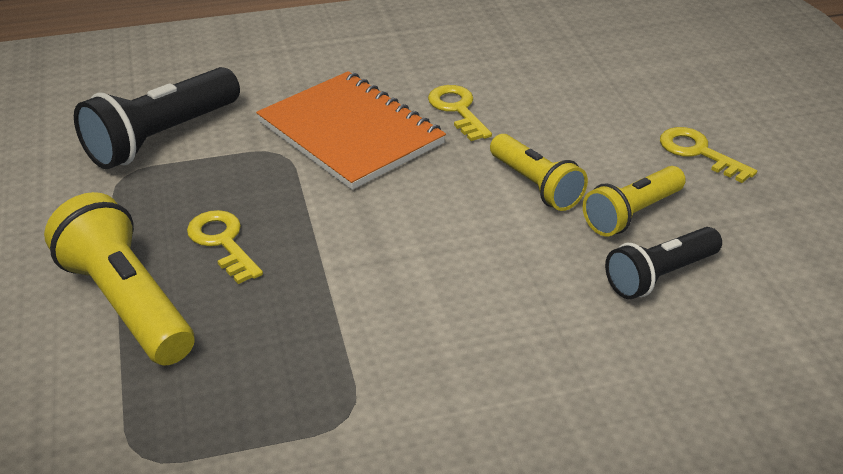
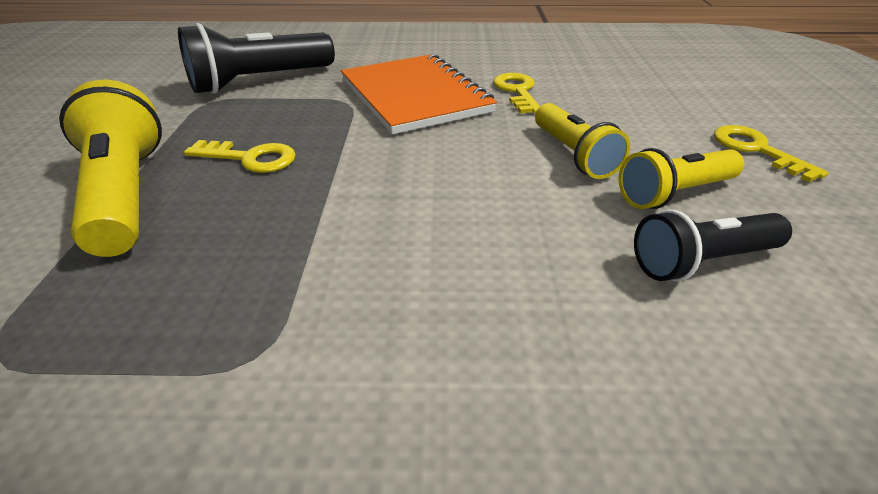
camera: 15 degrees right, 0 degrees up
(222, 242) = (250, 158): yellow key -> yellow key turned 120 degrees clockwise

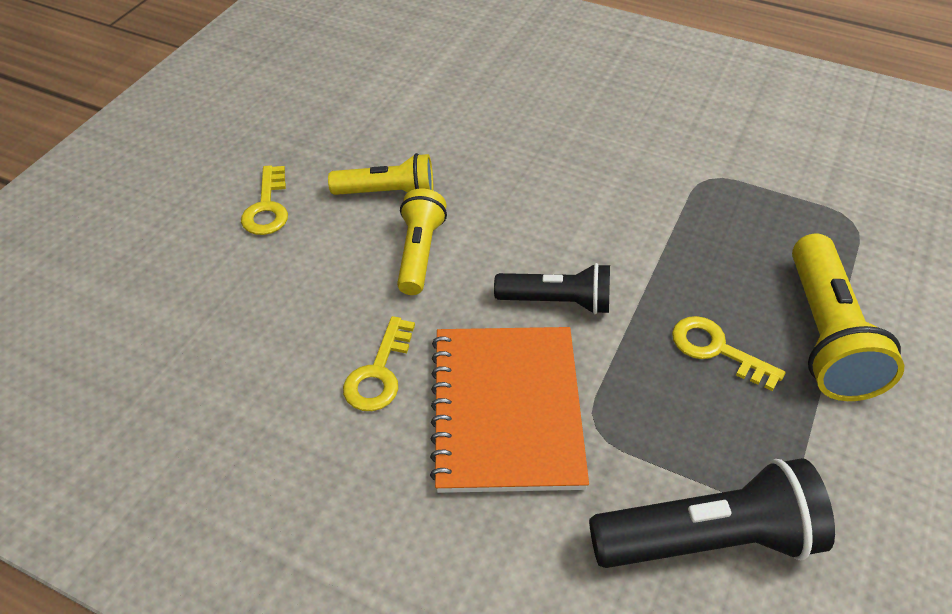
camera: 155 degrees left, 10 degrees up
(702, 261) = (433, 149): black flashlight -> black flashlight (557, 301)

